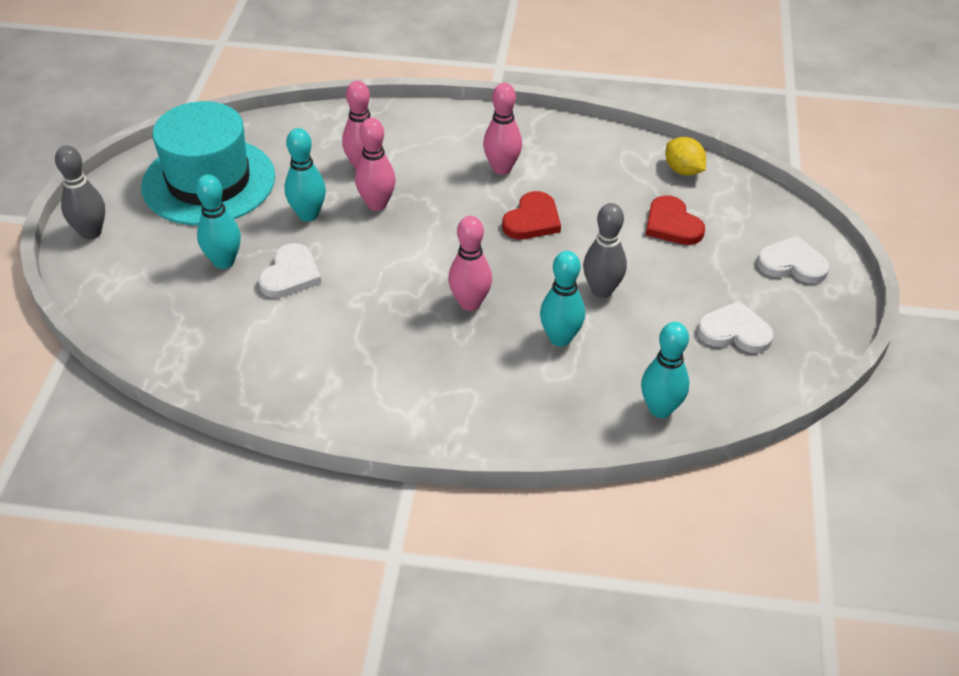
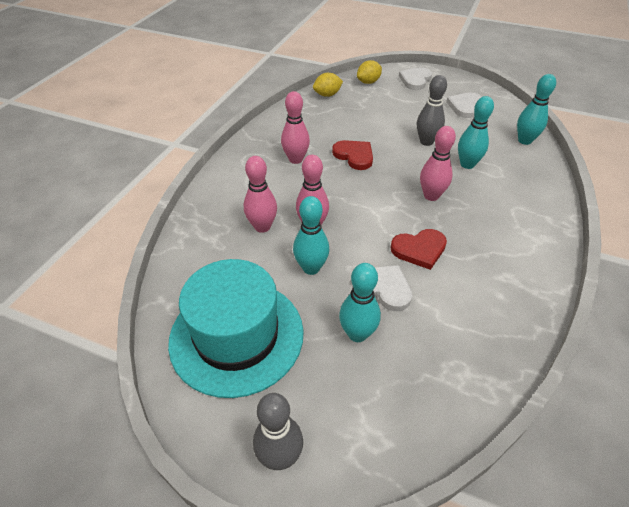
camera: 75 degrees left, 0 degrees up
(672, 224) = (374, 107): red heart -> red heart (419, 249)
(750, 209) = (368, 82): none -> yellow lemon

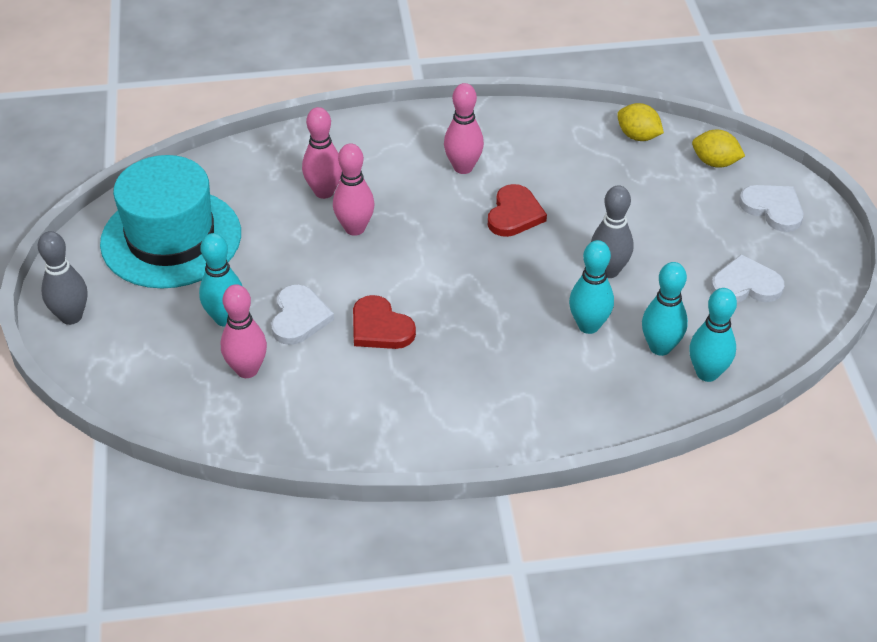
camera: 60 degrees right, 0 degrees up
(311, 268) = (290, 253): turquoise bowling pin -> turquoise bowling pin (660, 347)
(415, 80) = (773, 209): white heart -> white heart turned 45 degrees clockwise
(431, 196) = (489, 309): pink bowling pin -> pink bowling pin (247, 370)

